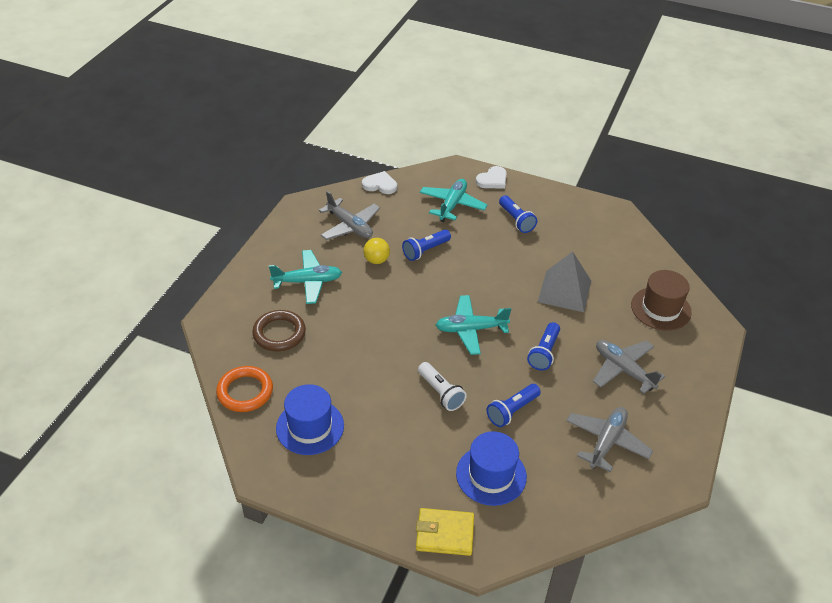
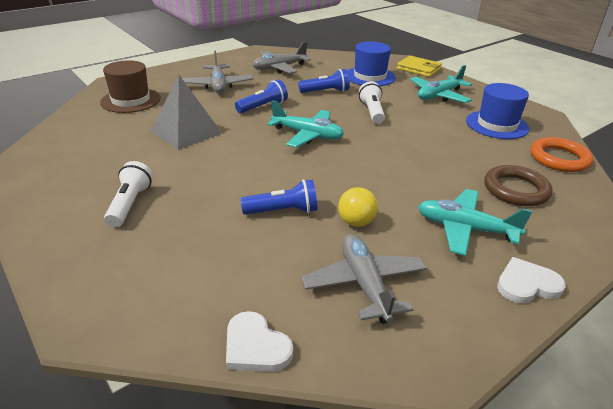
camera: 150 degrees left, 10 degrees down
(452, 205) = (180, 256): turquoise plane -> turquoise plane (439, 96)
(492, 180) = (70, 272): white heart -> white heart (527, 284)
(516, 220) = (130, 204): blue flashlight -> white flashlight

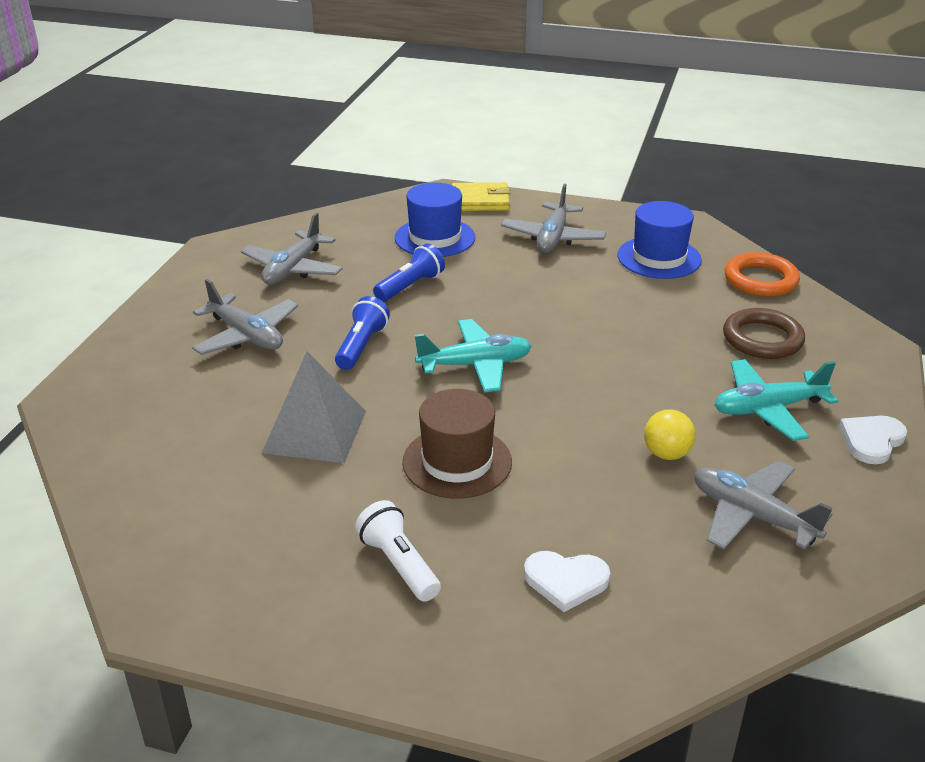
camera: 35 degrees left, 0 degrees up
(131, 100) = (150, 418): brown hat -> brown hat (457, 462)
(255, 346) = (739, 630): white heart -> white heart (566, 581)
(283, 211) = (580, 480): blue flashlight -> none
(372, 112) = (506, 296): white flashlight -> none
(439, 96) = (553, 238): turquoise plane -> grey plane

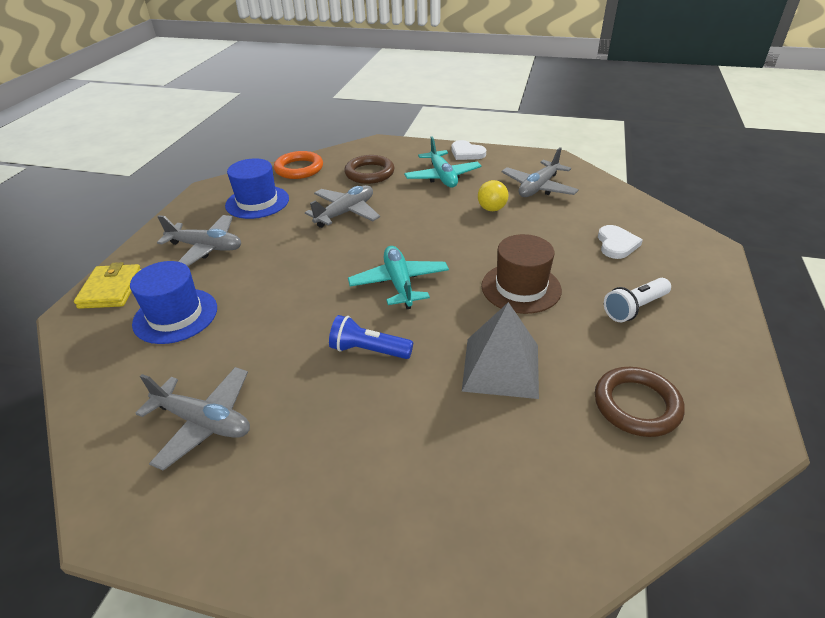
camera: 90 degrees left, 5 degrees up
(229, 525) = (636, 405): none -> brown ring
(246, 336) = (344, 443): grey plane -> grey plane (346, 213)
(410, 286) = (267, 326): blue flashlight -> none

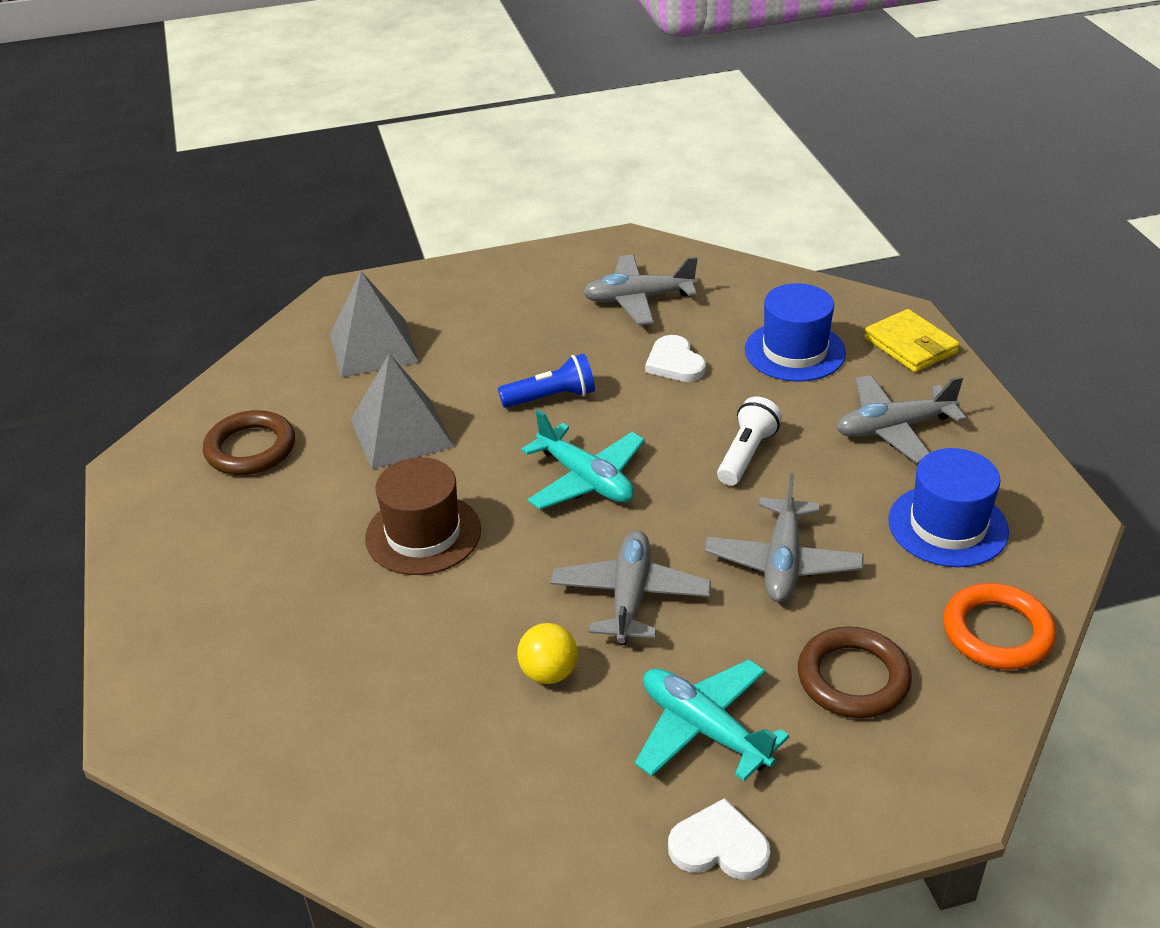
camera: 150 degrees right, 0 degrees up
(482, 483) = (373, 347): none -> grey pyramid
(538, 187) = (492, 776): grey plane -> grey plane (630, 596)
(616, 244) = (304, 672): white heart -> white heart (675, 363)
(634, 308) = (262, 561): white flashlight -> white flashlight (746, 454)

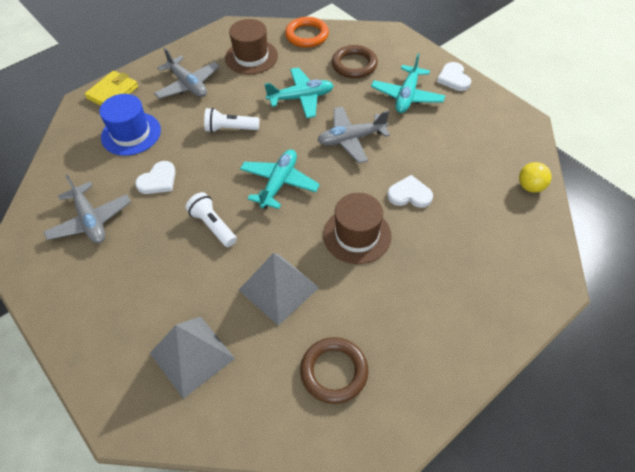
camera: 115 degrees left, 15 degrees up
(452, 626) = (409, 194): none -> white heart
(549, 673) = (412, 150): yellow ball -> yellow ball (530, 187)
(551, 397) = (213, 226): blue flashlight -> white flashlight
(782, 562) = (301, 98): grey plane -> turquoise plane
(948, 526) = (251, 57): blue hat -> brown hat

